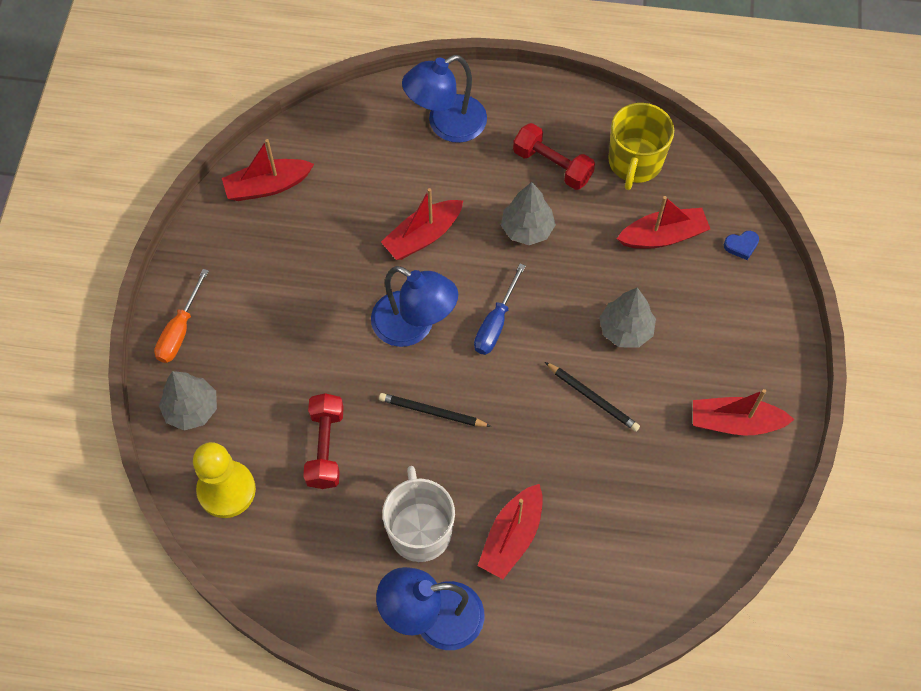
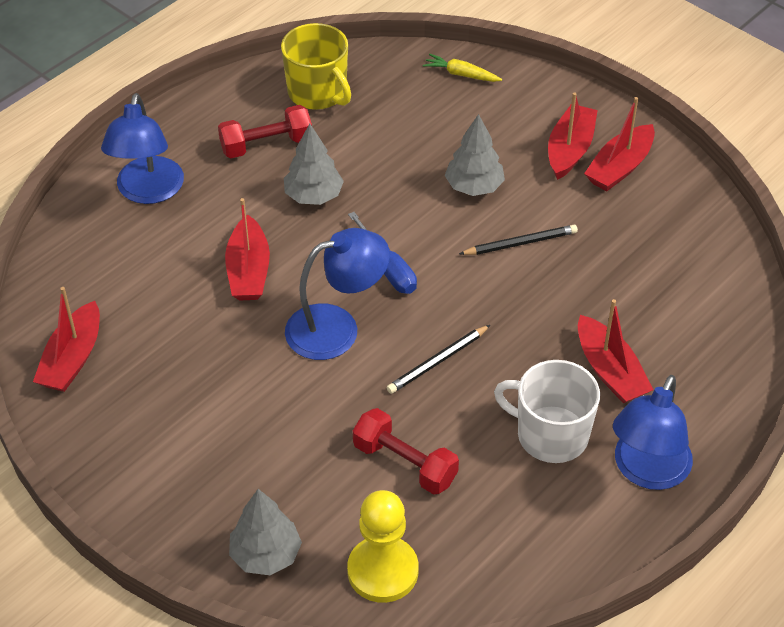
camera: 55 degrees left, 15 degrees down
(180, 330) = (165, 518): orange screwdriver -> none
(663, 236) = (406, 115): red boat -> red boat (570, 150)
(741, 246) = (461, 74): blue heart -> yellow carrot

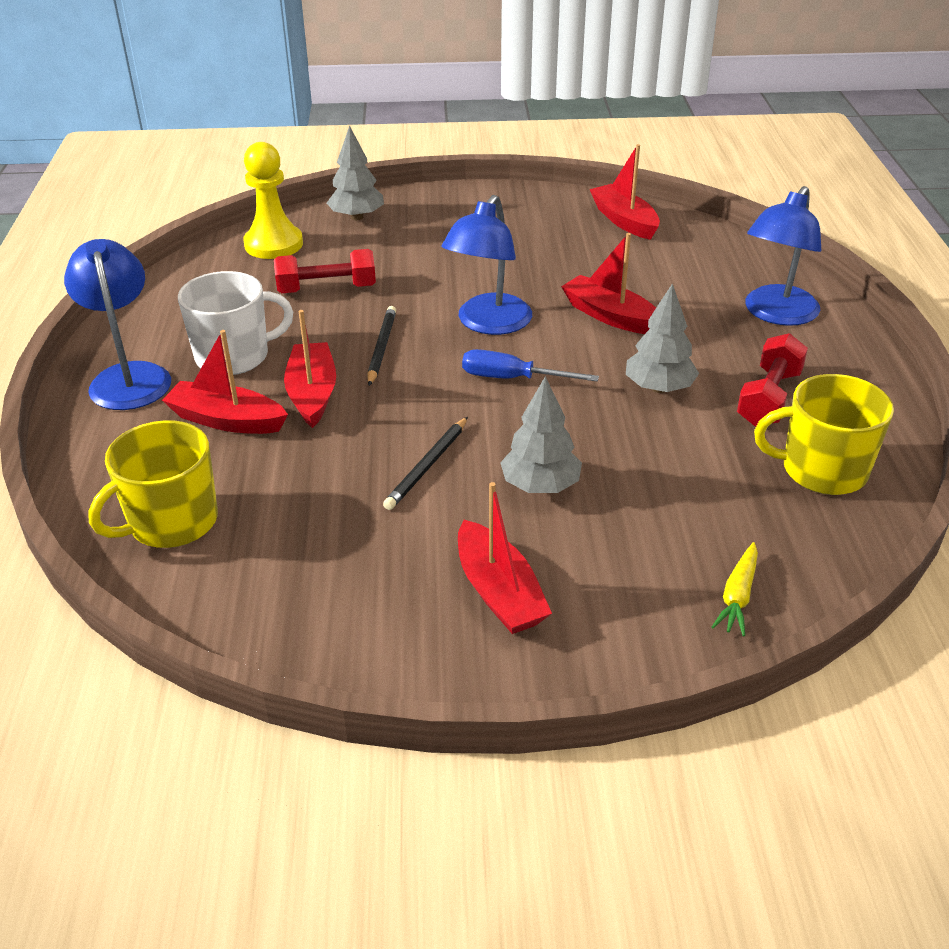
camera: 135 degrees right, 10 degrees down
(148, 191) = (776, 314): blue lamp -> blue lamp turned 105 degrees counterclockwise
(461, 74) = (738, 596): yellow carrot -> yellow carrot turned 135 degrees clockwise
(620, 167) = (419, 611): red boat -> red boat (312, 394)
(708, 310) = (171, 522): none -> yellow mug

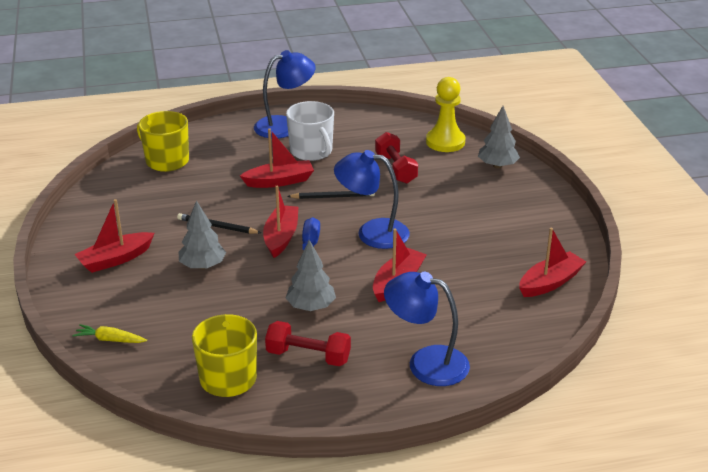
camera: 80 degrees right, 5 degrees down
(226, 420) = (250, 160): red boat -> red boat (281, 237)

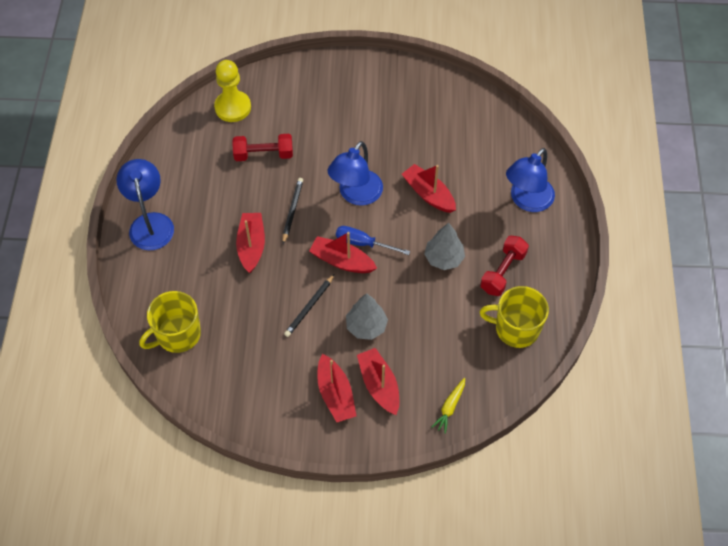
camera: 75 degrees left, 25 degrees up
(312, 151) = (208, 211): white mug -> none
(497, 165) = (286, 83): grey tree -> none
(550, 282) = (455, 101): red boat -> red boat (379, 385)

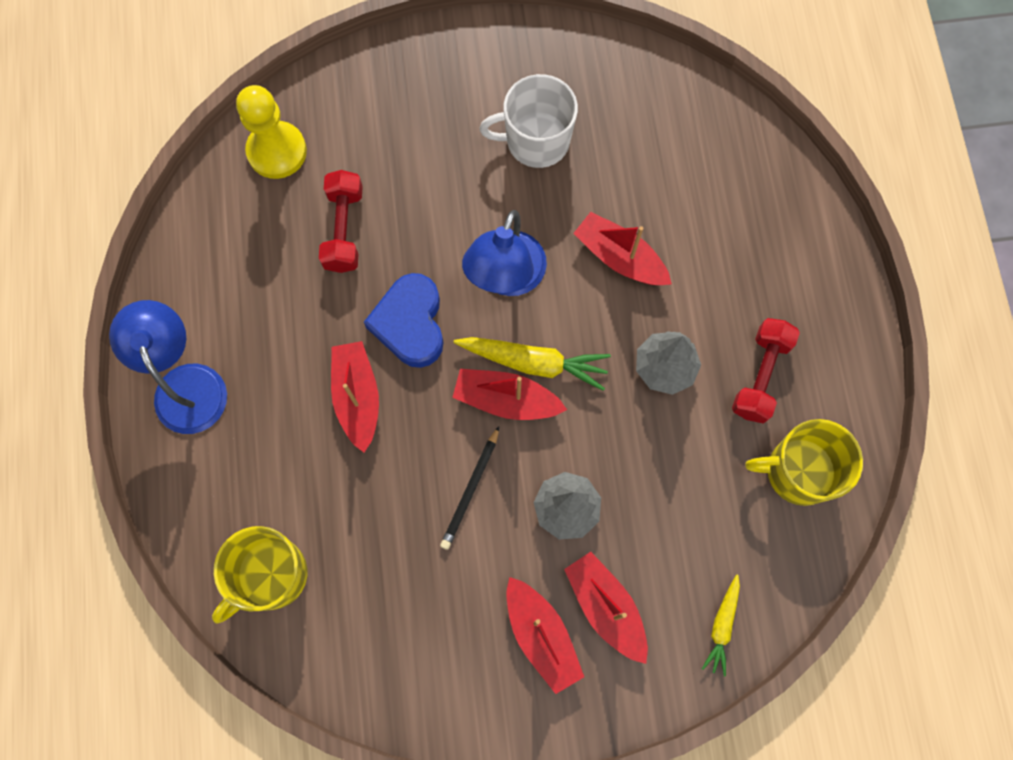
camera: 10 degrees left, 15 degrees up
(263, 154) = (344, 229): red dumbbell -> red dumbbell turned 75 degrees counterclockwise
(292, 211) = (410, 323): black pencil -> blue heart
(363, 243) = (533, 362): blue screwdriver -> yellow carrot
(390, 124) = (536, 141): none -> white mug
(527, 201) = (775, 244): blue lamp -> none

